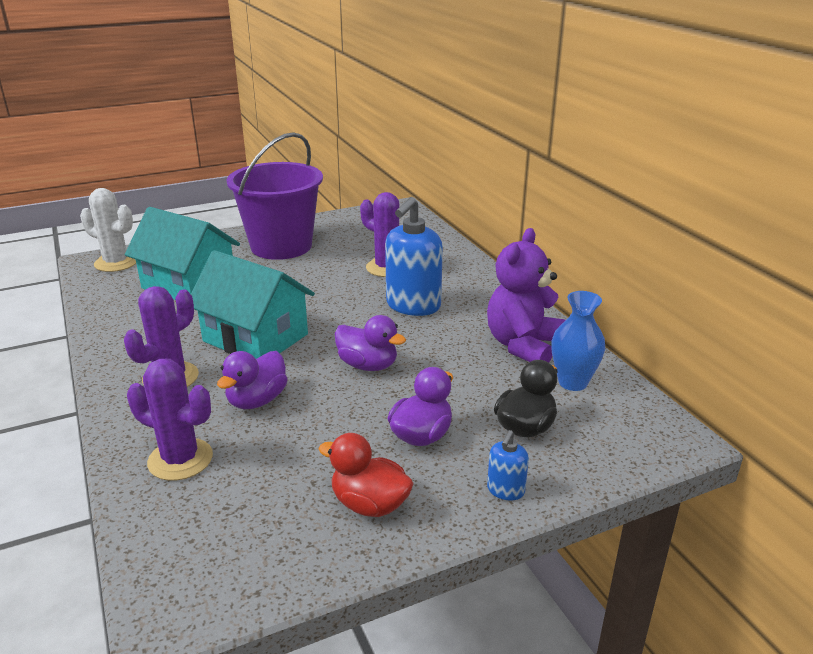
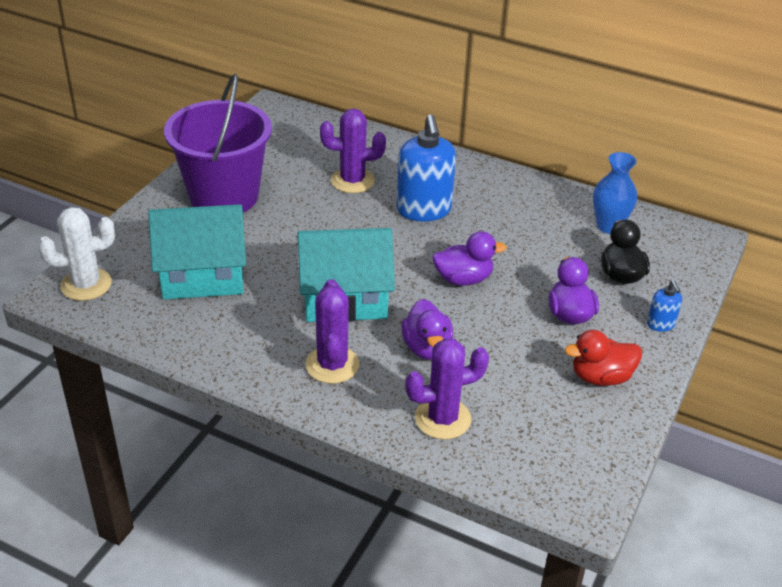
camera: 40 degrees left, 10 degrees up
(523, 345) = (544, 210): purple teddy bear -> none

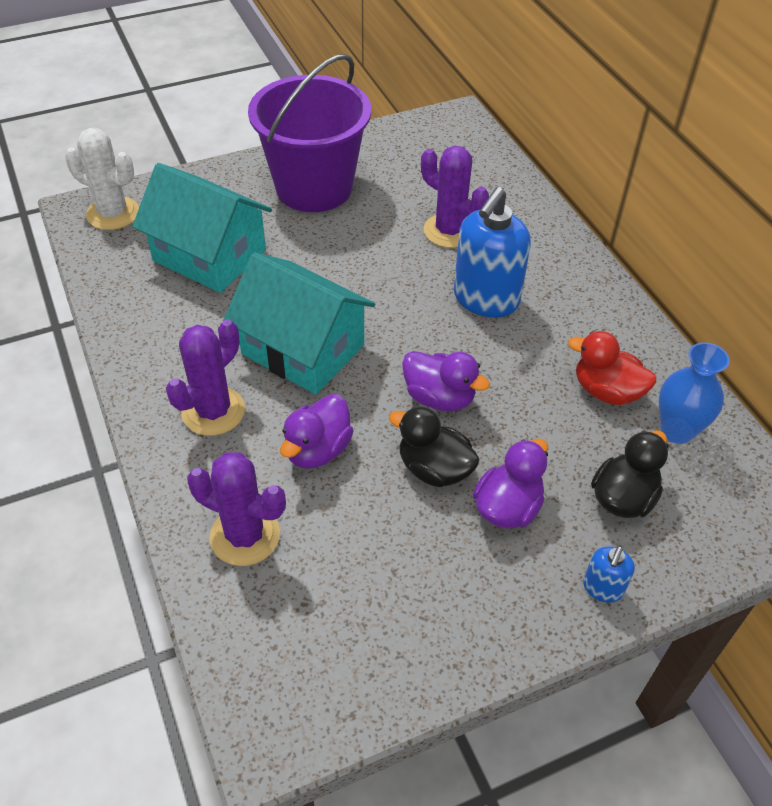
camera: 40 degrees right, 10 degrees up
(507, 318) = (434, 469): none -> black duck
(601, 377) = (457, 603): red duck -> red duck (606, 391)

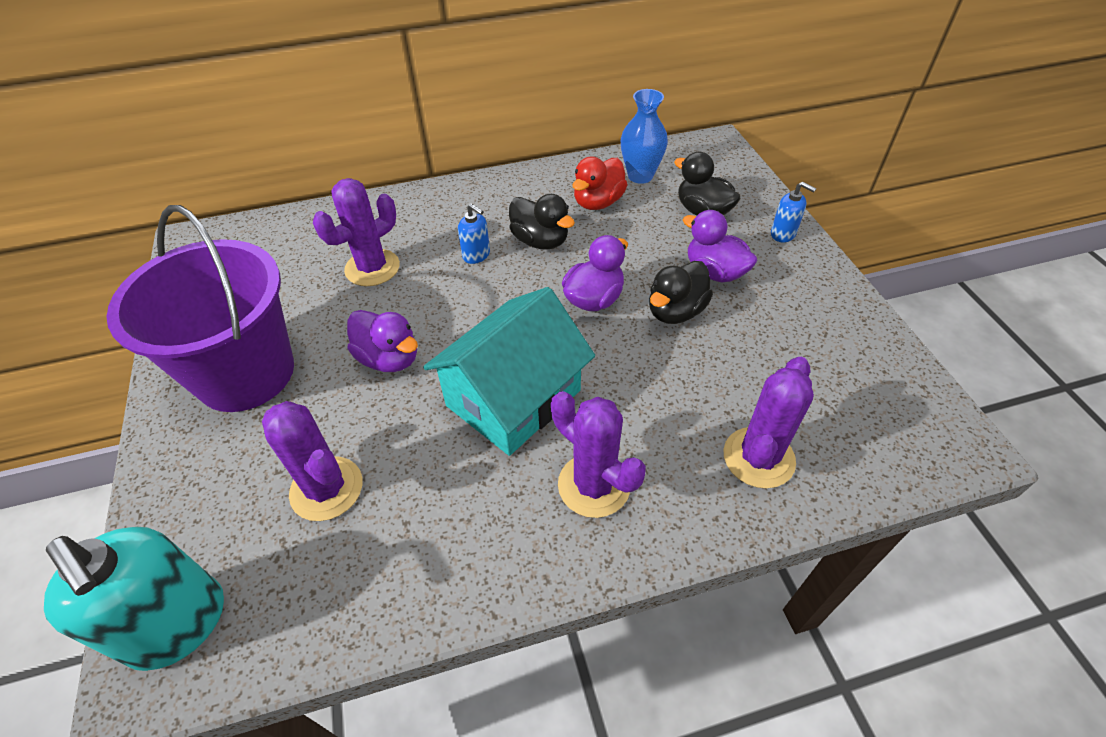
camera: 80 degrees left, 0 degrees up
(113, 213) = (177, 624): white cactus -> turquoise soap dispenser
(209, 255) = (326, 488): turquoise house -> purple cactus
(317, 450) = (652, 393): purple duck -> purple duck (389, 358)
(485, 299) = (476, 255): blue soap dispenser -> blue soap dispenser, size x0.47
(521, 346) = (540, 241): none -> black duck

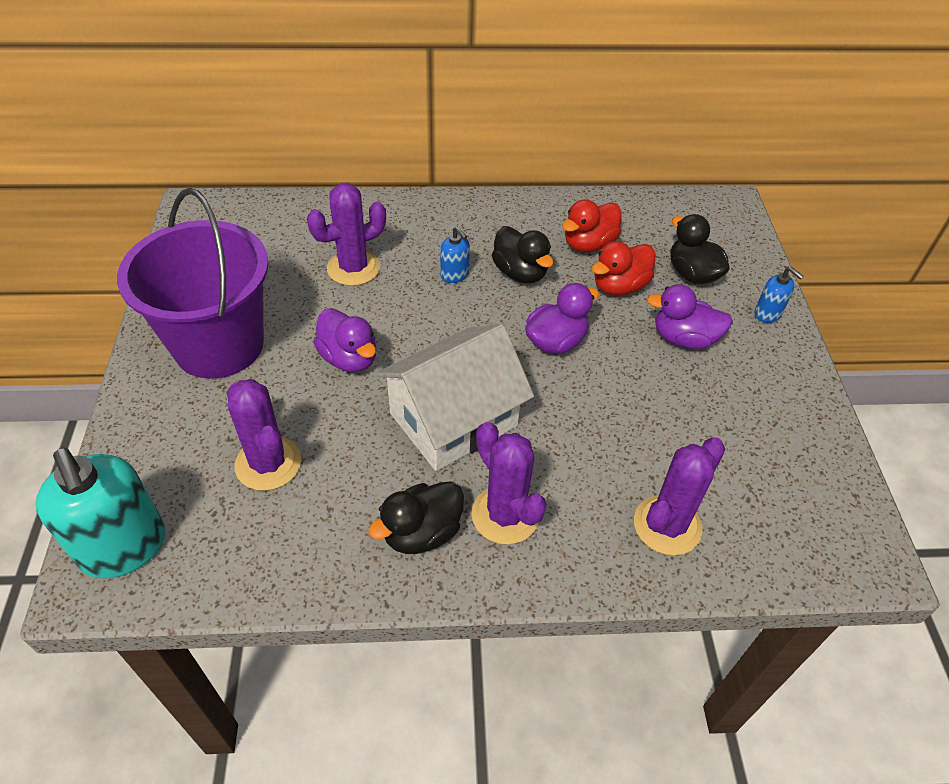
camera: 10 degrees right, 0 degrees up
(513, 398) = (453, 420): turquoise house -> white house
(639, 235) = (619, 286): none -> red duck
(640, 176) = (640, 224): blue vase -> none
(675, 311) = (632, 370): black duck -> black duck (421, 533)
(714, 272) = (684, 339): purple duck -> purple duck turned 45 degrees counterclockwise

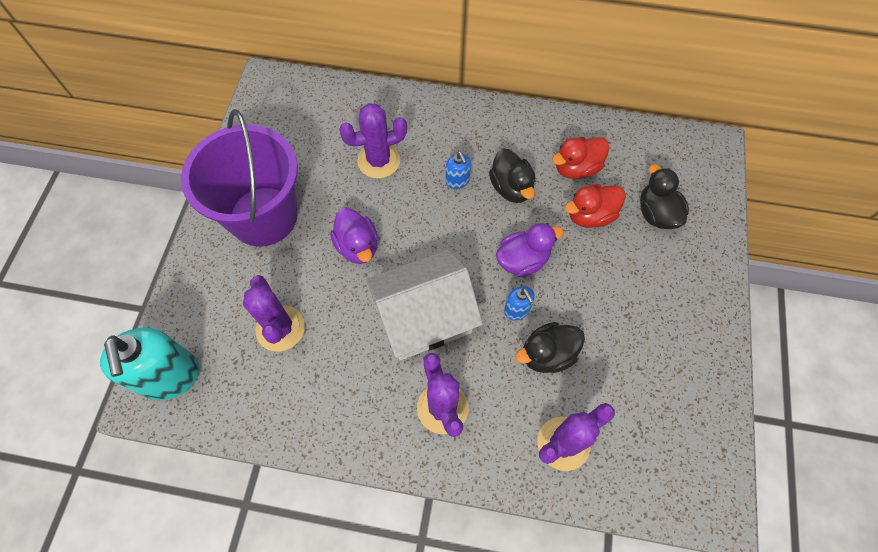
camera: 15 degrees right, 15 degrees up
(421, 533) = (378, 410): black duck -> black duck (547, 354)
(684, 339) = (629, 277): purple duck -> none
(767, 314) = (709, 265): blue soap dispenser -> blue soap dispenser (517, 310)

